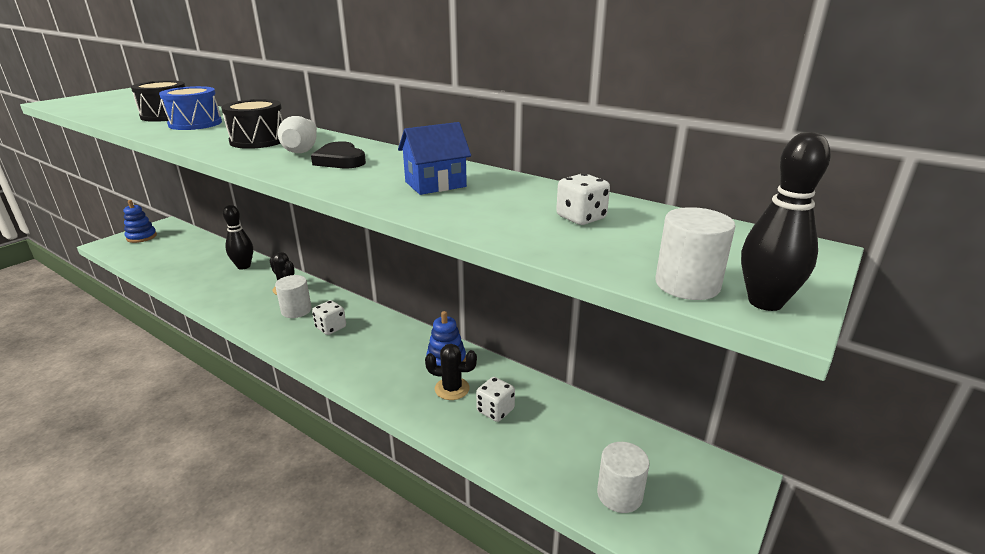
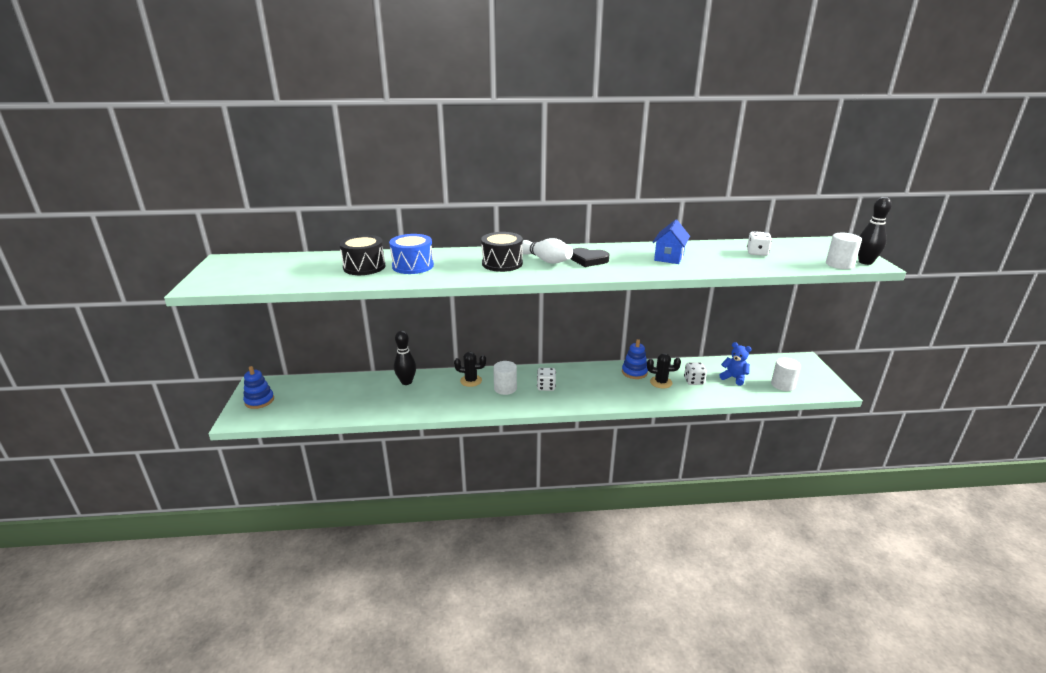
camera: 40 degrees left, 0 degrees up
(452, 389) = (661, 382): black cactus -> black cactus turned 45 degrees clockwise
(559, 438) = (734, 378): none -> blue teddy bear

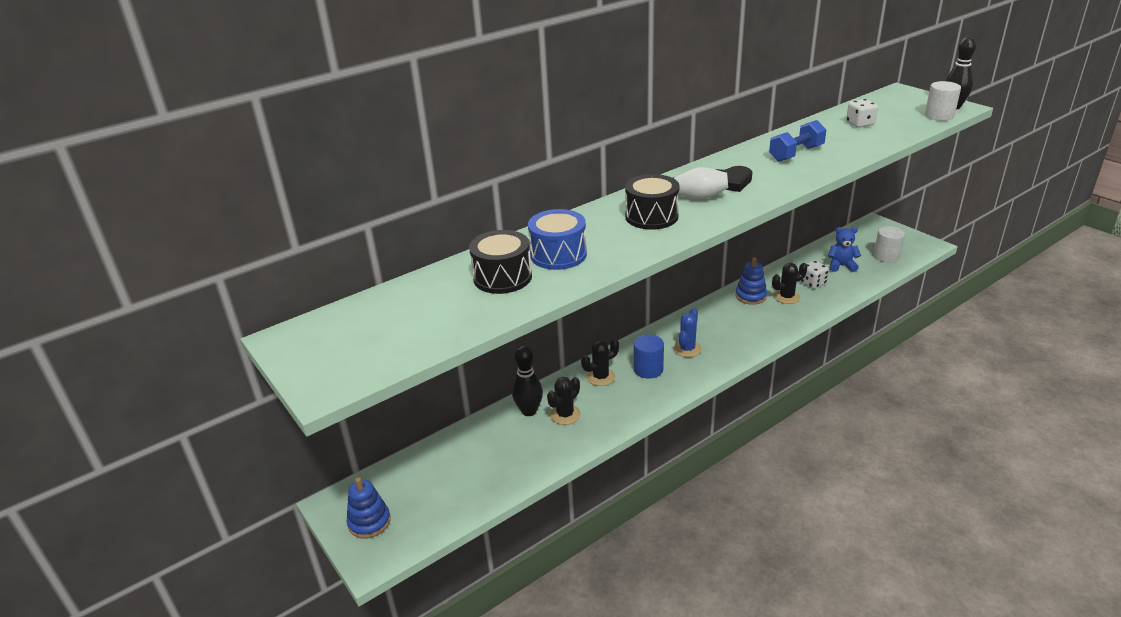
camera: 30 degrees left, 5 degrees up
(423, 392) = (565, 415): none -> black cactus
(505, 388) = (648, 369): white cylinder -> blue cylinder
(546, 387) = (687, 349): white dice -> blue cactus
(669, 257) = (796, 154): blue house -> blue dumbbell

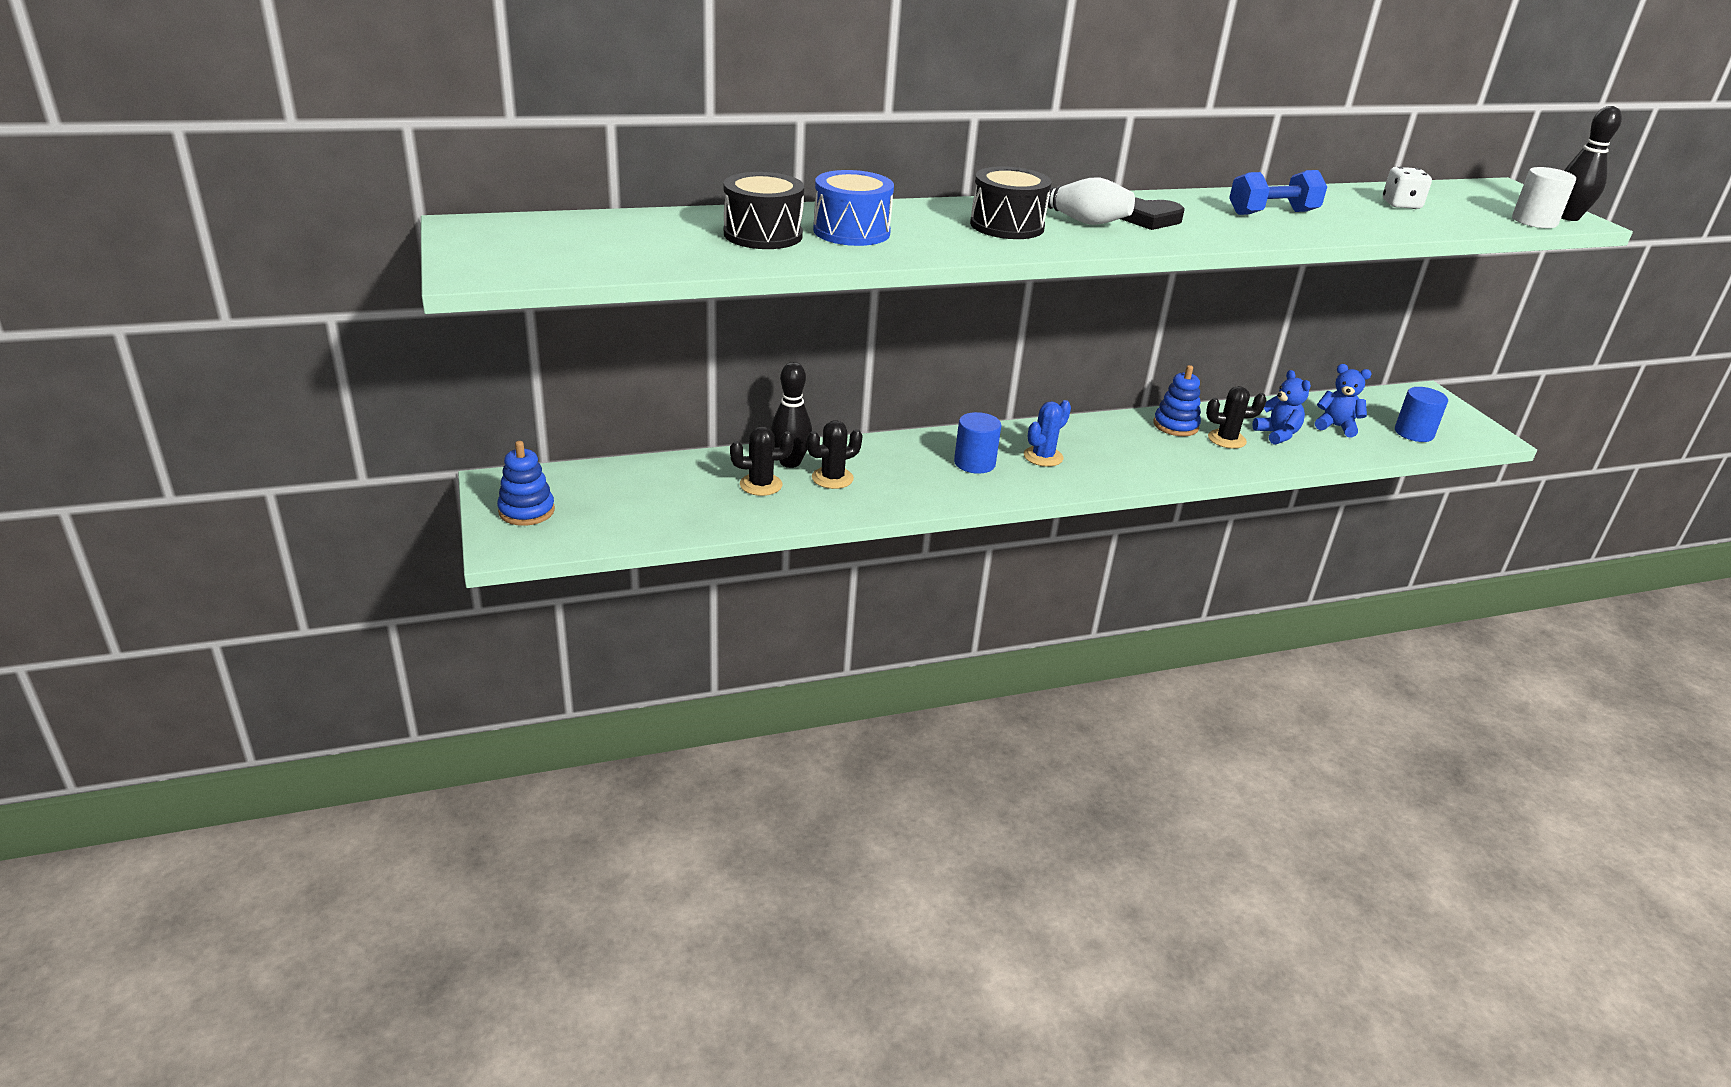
camera: 15 degrees right, 0 degrees up
(600, 377) = (906, 454): black cactus -> black cactus (761, 485)
(812, 283) = (1277, 435): white dice -> blue teddy bear
(886, 256) = (1414, 433): white cylinder -> blue cylinder

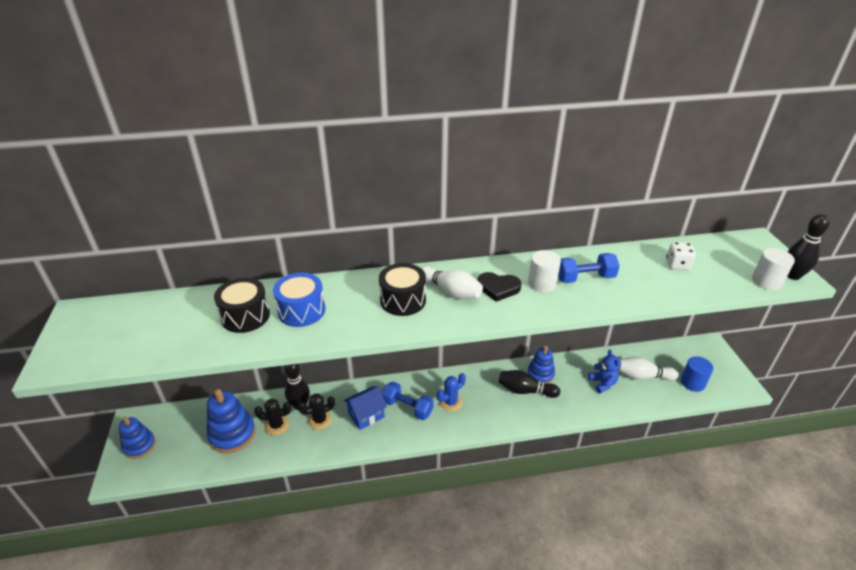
camera: 10 degrees right, 5 degrees up
(688, 496) = (232, 434): none -> blue stacking toy
(909, 472) = (366, 415): none -> blue house
(974, 463) = (407, 407): blue cylinder -> blue dumbbell
(1158, 443) = (525, 391): none -> black bowling pin
(1211, 216) = (542, 283): none -> white cylinder
(1226, 439) = (569, 387): black cactus -> none
(1336, 426) = (642, 376): blue teddy bear -> white bowling pin

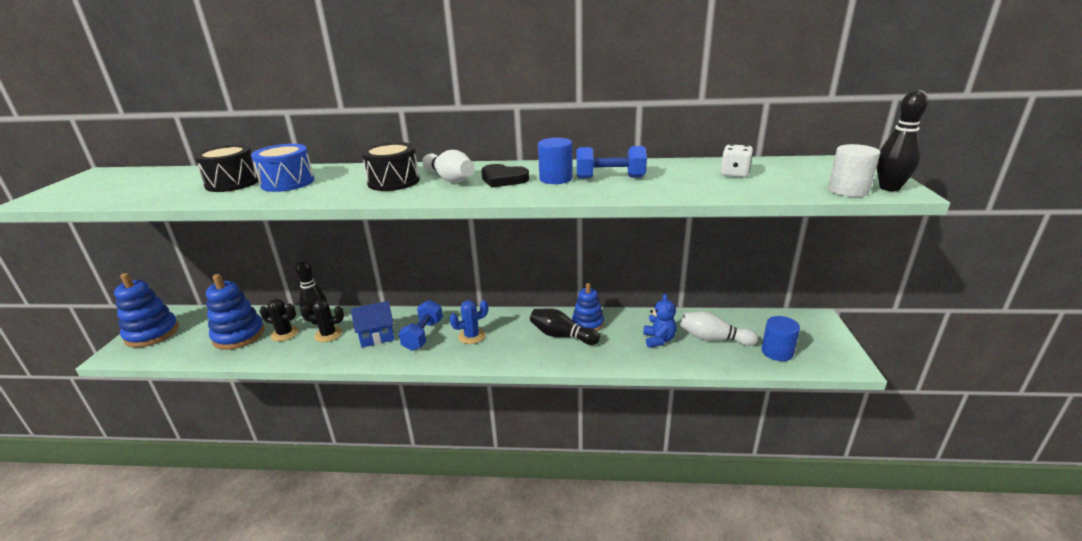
camera: 15 degrees right, 10 degrees down
(139, 446) = (152, 333): blue stacking toy -> blue stacking toy, size x1.52
(407, 407) = (423, 335): blue dumbbell -> blue dumbbell turned 60 degrees clockwise
(542, 283) = (556, 179): white cylinder -> blue cylinder

